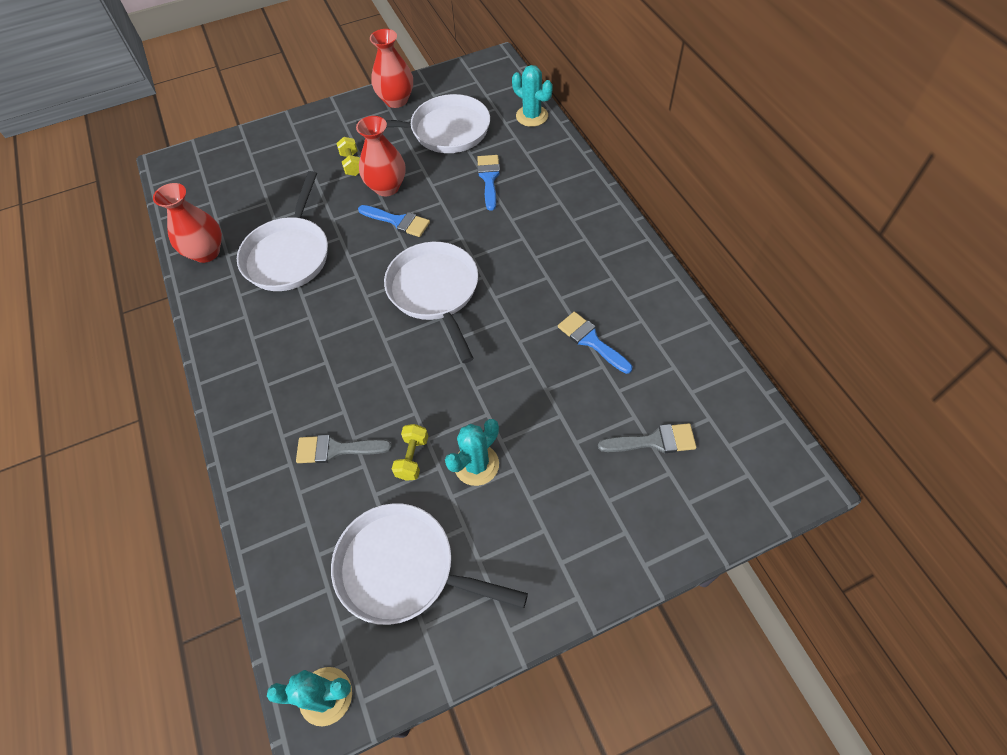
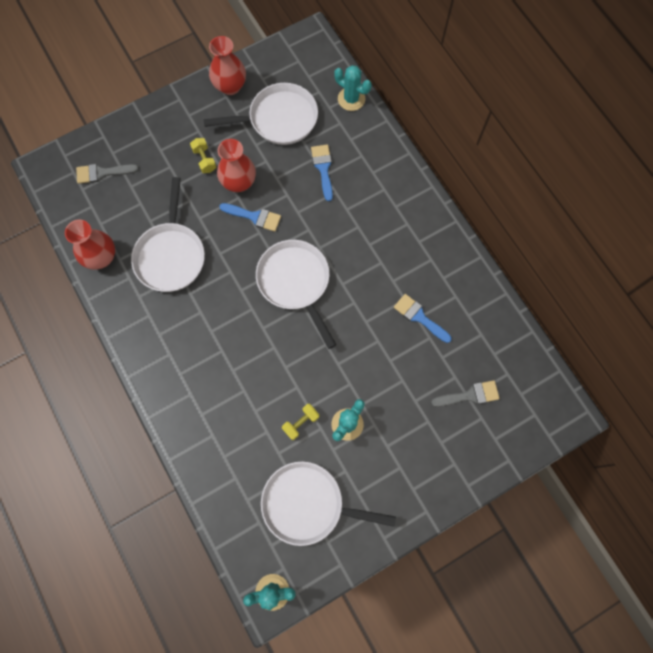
camera: 10 degrees left, 15 degrees up
(336, 449) = (244, 421): grey brush -> grey brush (102, 173)
(412, 457) = (301, 423): yellow dumbbell -> yellow dumbbell turned 45 degrees clockwise

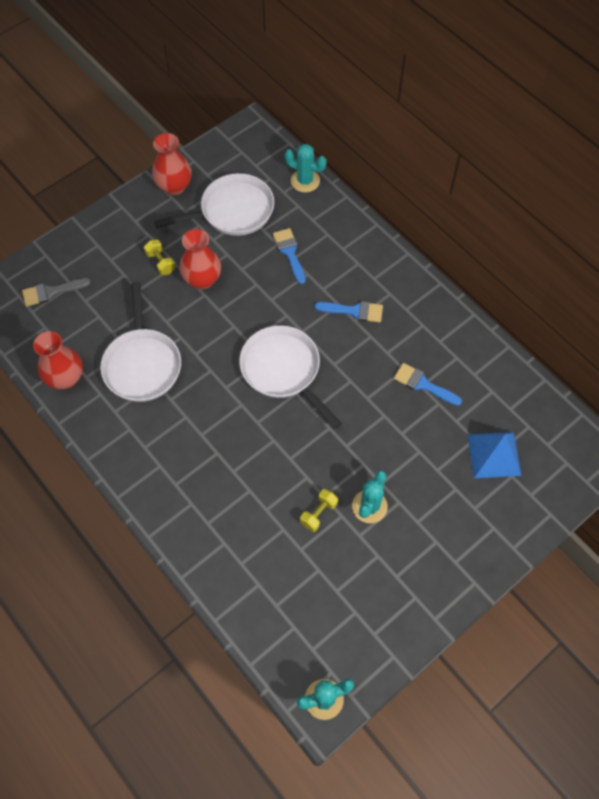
camera: 10 degrees left, 10 degrees down
(254, 217) = (226, 311): blue brush -> blue brush (354, 311)
(308, 504) = (344, 598): white pan -> none
(470, 395) = (494, 454): grey brush -> blue pyramid

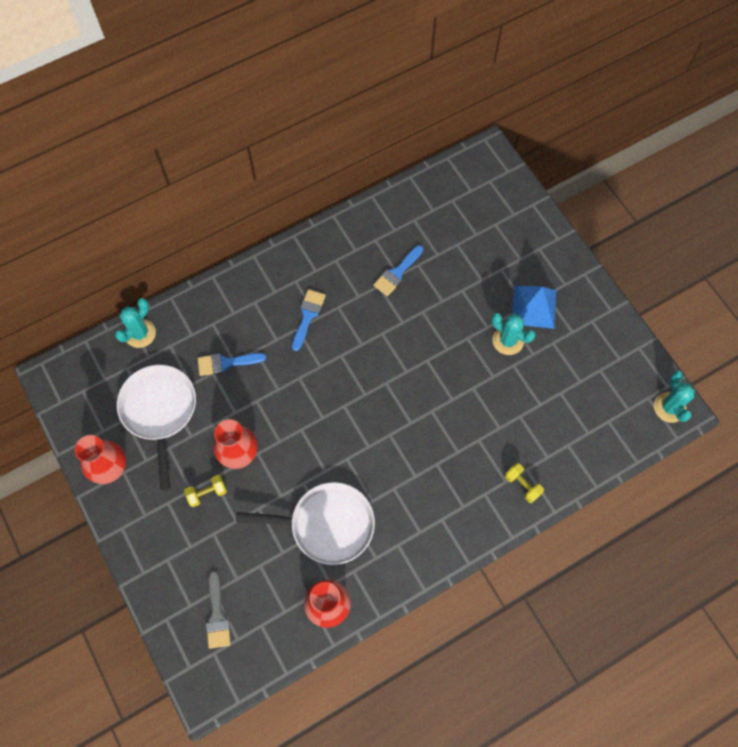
camera: 80 degrees left, 5 degrees up
(283, 370) = (360, 390): white pan -> none
(318, 513) = (509, 383): yellow dumbbell -> yellow dumbbell (522, 485)
(494, 454) = (474, 233): blue pyramid -> blue pyramid (533, 307)

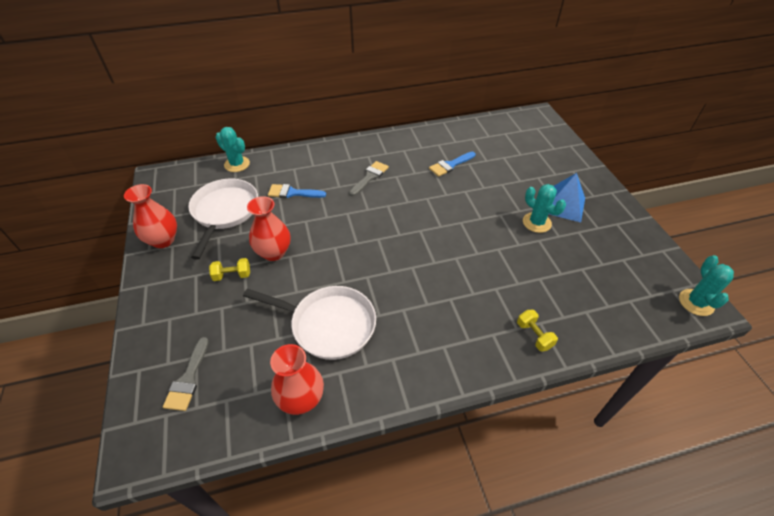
camera: 15 degrees right, 20 degrees down
(140, 333) = (237, 164): turquoise cactus -> turquoise cactus turned 75 degrees clockwise
(308, 316) = (370, 177): blue brush -> grey brush

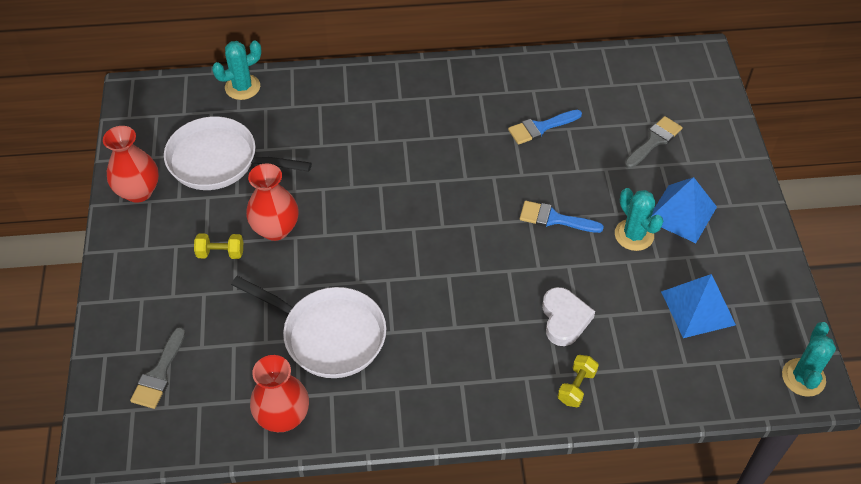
camera: 10 degrees right, 5 degrees up
(224, 212) = (219, 161): white pan -> white pan turned 90 degrees counterclockwise
(237, 164) = (242, 87): turquoise cactus -> turquoise cactus turned 75 degrees counterclockwise
(292, 193) = (312, 143): blue brush -> blue brush (554, 219)
(370, 177) = (422, 132): grey brush -> grey brush (654, 141)
(508, 286) = (564, 319): none -> white heart
(534, 335) = (576, 387): yellow dumbbell -> yellow dumbbell turned 45 degrees clockwise
(600, 264) = (698, 308): none -> blue pyramid

